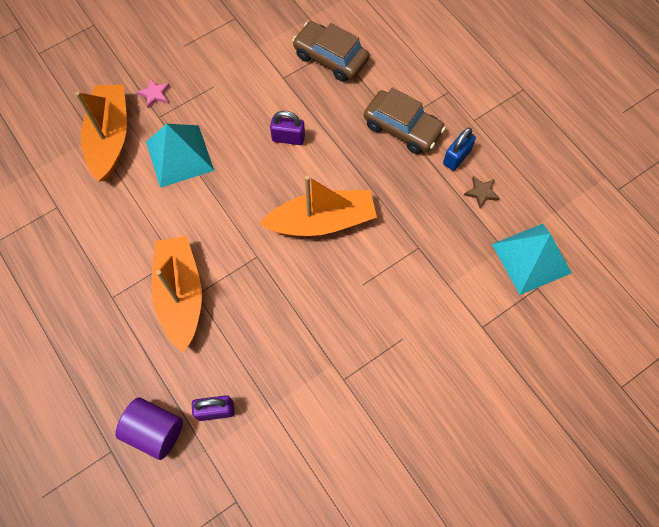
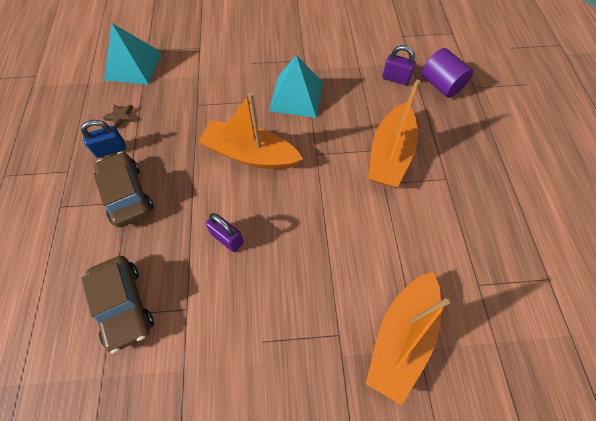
camera: 150 degrees left, 5 degrees down
(155, 94) = (330, 369): pink star -> none
(179, 156) = (337, 276): turquoise pyramid -> turquoise pyramid (296, 96)

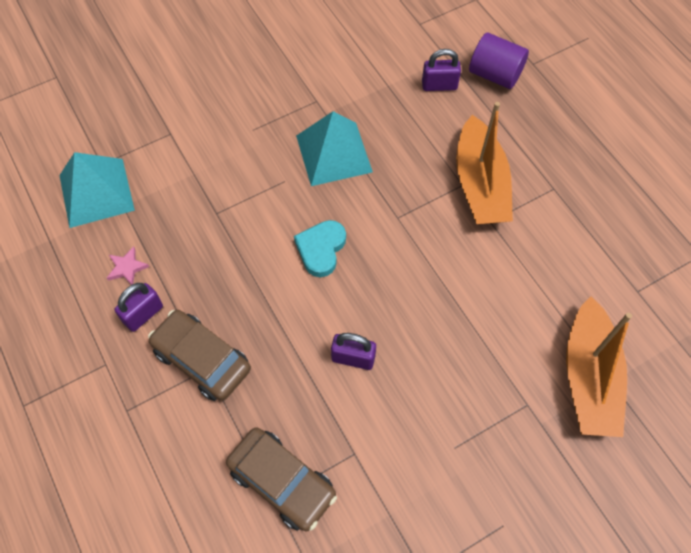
camera: 25 degrees left, 0 degrees up
(111, 149) = (143, 314): blue padlock -> purple padlock
(120, 117) = (127, 268): brown star -> pink star
(250, 154) = (321, 249): orange boat -> turquoise heart

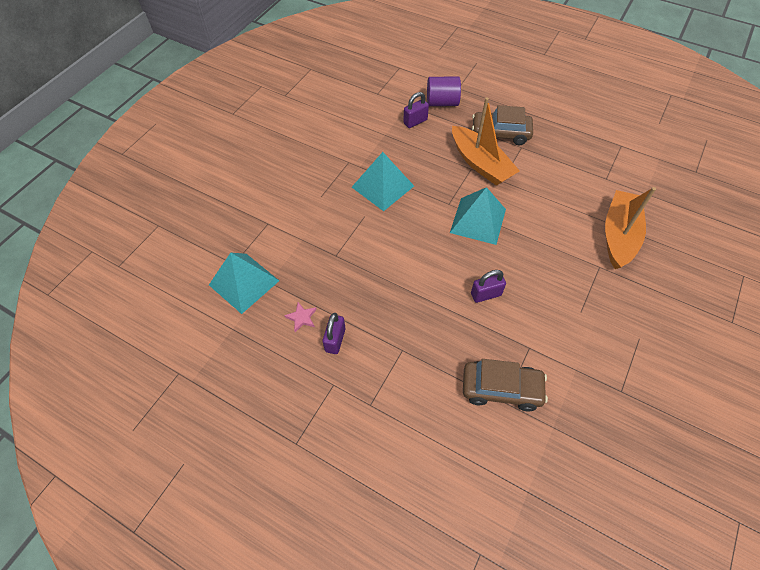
camera: 30 degrees left, 5 degrees down
(202, 360) = (395, 346): brown car -> brown car (500, 133)
(321, 249) = (418, 243): turquoise heart -> none
(417, 259) = (478, 221): none -> turquoise pyramid
(589, 378) = (618, 235): orange boat -> orange boat turned 135 degrees counterclockwise

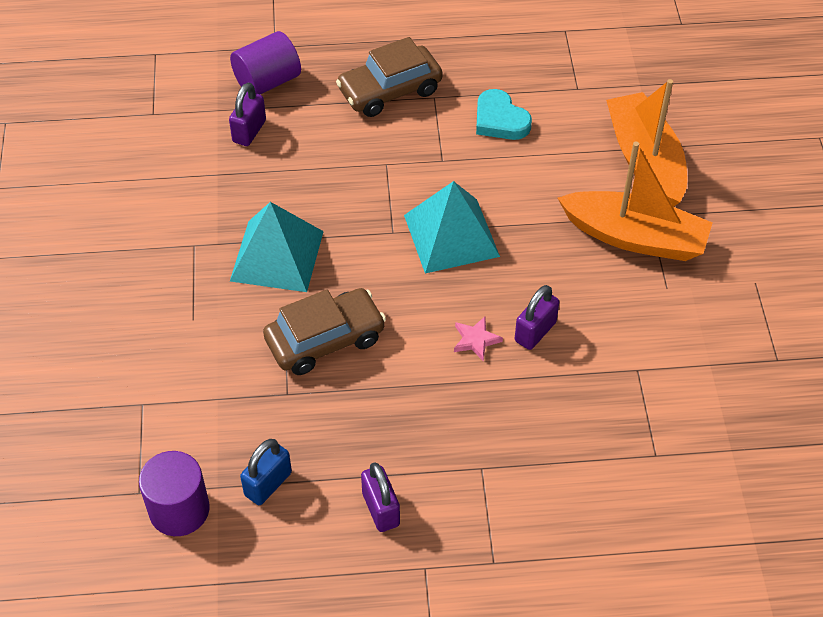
camera: 35 degrees left, 5 degrees down
(244, 282) = (179, 510): turquoise pyramid -> purple cylinder
(292, 294) = (268, 484): none -> blue padlock
(302, 318) = (308, 507): pink star -> pink star (475, 340)
(480, 164) = (394, 150): orange boat -> orange boat (635, 237)
(501, 389) = (640, 441): brown car -> brown car (325, 340)
(549, 175) = (500, 120): none -> turquoise heart

